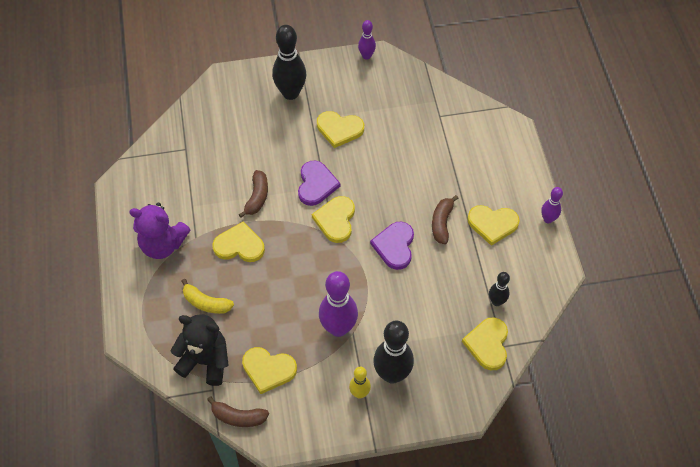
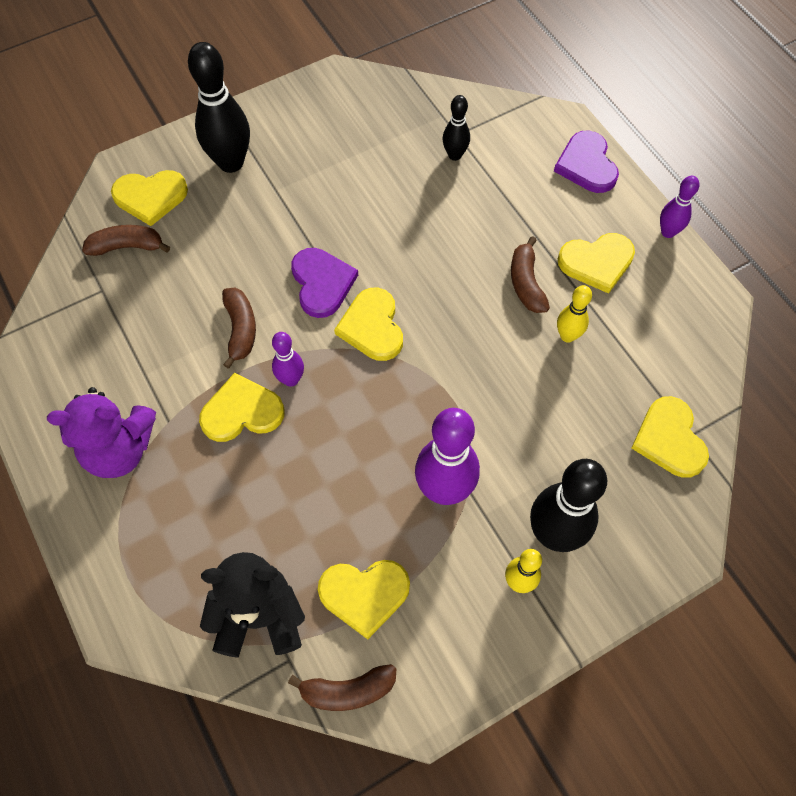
camera: 20 degrees left, 5 degrees up
(206, 303) = (224, 520): yellow banana -> none
(209, 127) = (127, 247): none -> brown banana
(339, 129) = (323, 193): yellow heart -> yellow heart (150, 197)
(366, 56) = (319, 81): purple bowling pin -> purple bowling pin (291, 379)
(394, 246) = (474, 338): purple heart -> purple heart (586, 165)
(453, 263) = (567, 336): none -> yellow bowling pin
(496, 301) = (653, 372): black bowling pin -> black bowling pin (454, 155)

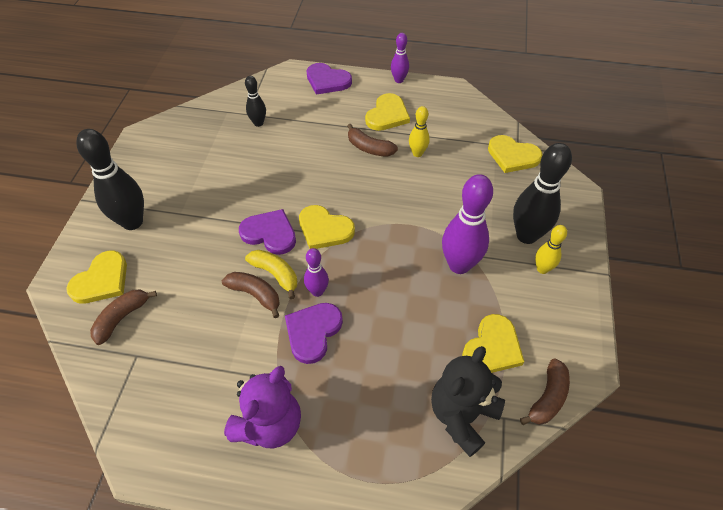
camera: 50 degrees left, 10 degrees down
(242, 411) = (313, 332): yellow heart -> purple heart
(278, 328) = (275, 274): none -> yellow banana

